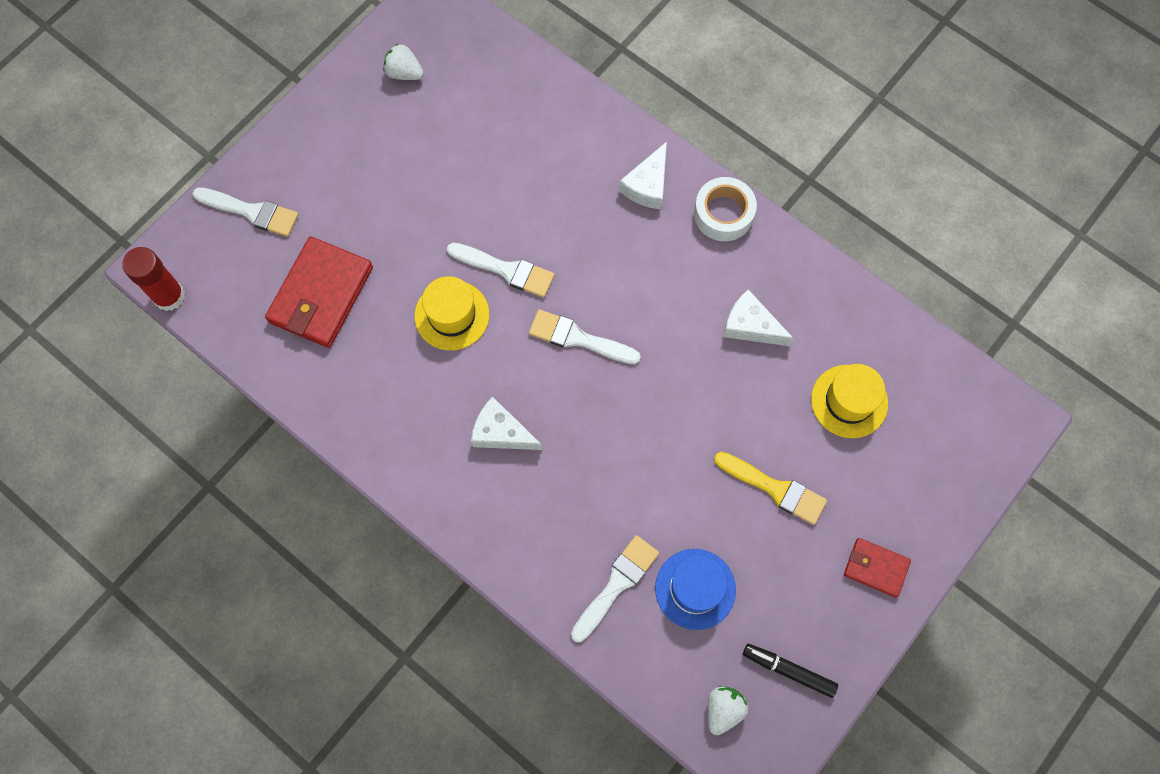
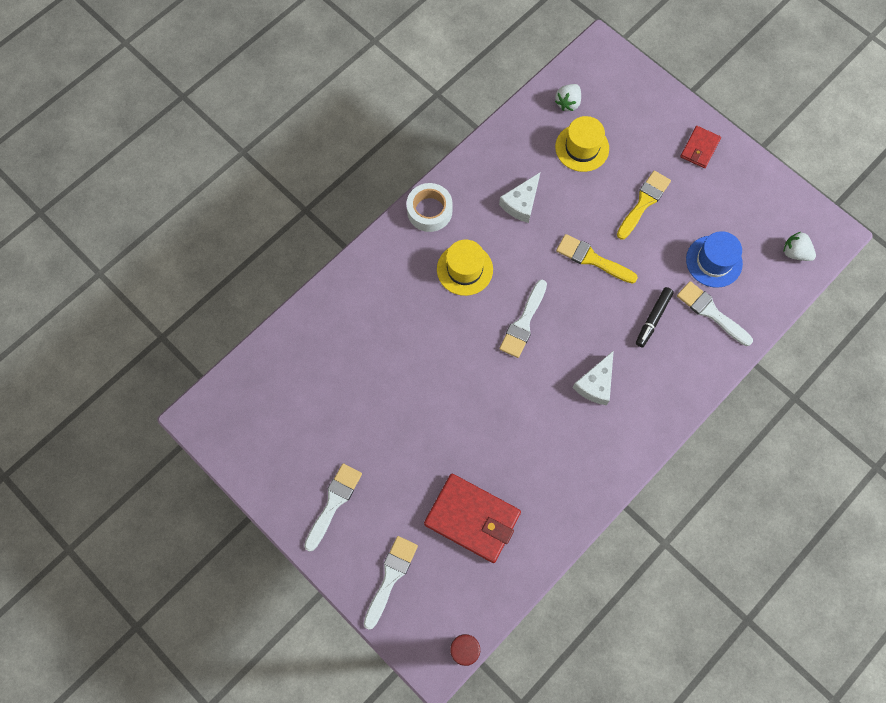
camera: 85 degrees left, 0 degrees up
(404, 73) = (272, 443): white strawberry -> white strawberry (568, 103)
(452, 315) = (498, 415): yellow hat -> yellow hat (464, 269)
(506, 270) = (462, 371): white brush -> white brush (333, 503)
(647, 185) = (399, 261): white cheese -> none
(679, 421) = (592, 259): none -> yellow brush
(788, 670) = (768, 210): black marker -> black marker (653, 319)

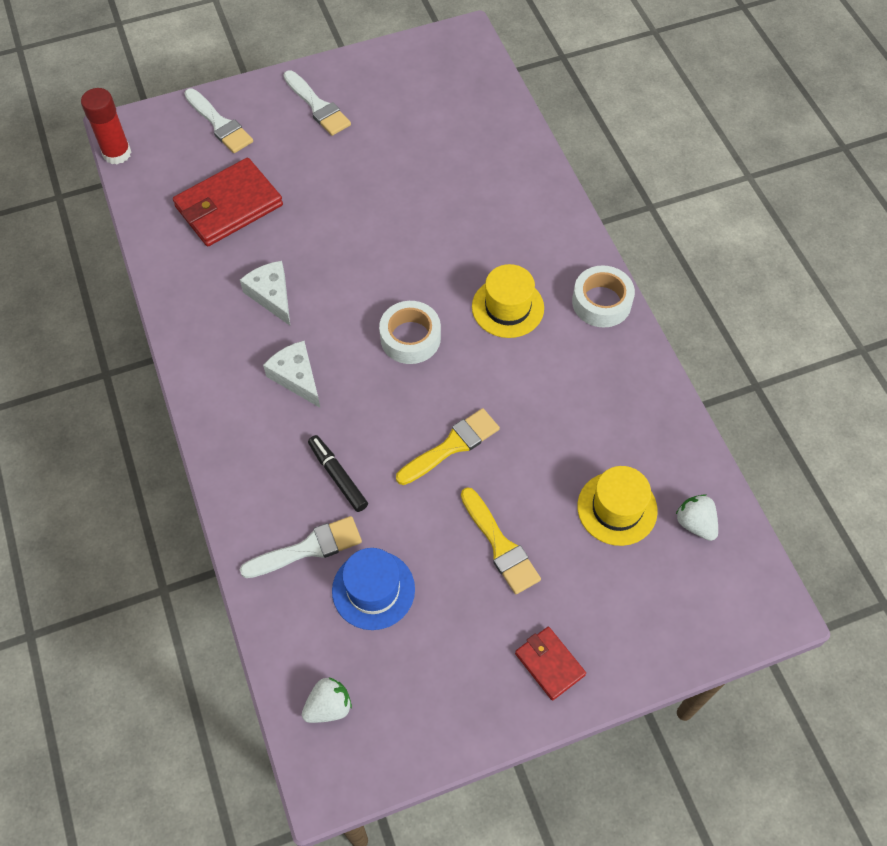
camera: 115 degrees right, 10 degrees down
(521, 203) = (567, 401): white cheese -> white cheese (272, 295)
(523, 322) = (410, 338): white brush -> white tape

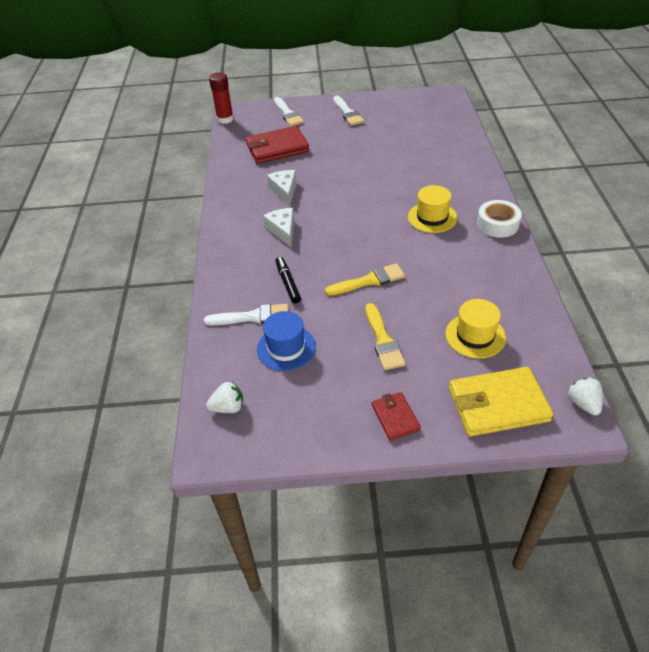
camera: 20 degrees right, 15 degrees down
(410, 338) = (362, 222): white tape -> none
(669, 610) = (498, 404): none -> yellow wallet
(695, 523) = (533, 356): white strawberry -> white strawberry (583, 403)

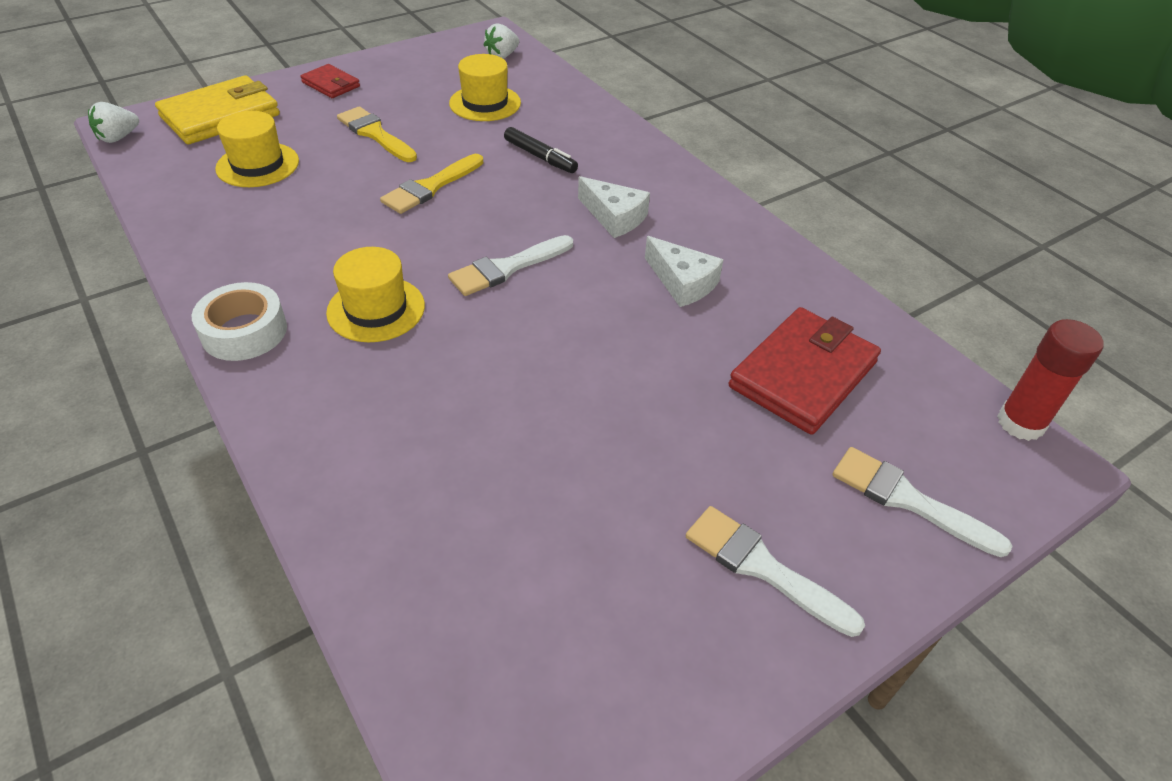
camera: 145 degrees right, 0 degrees up
(253, 317) = (549, 117): white brush -> white brush (507, 268)
(286, 348) = (485, 103): blue hat -> yellow hat
(583, 403) = (118, 137): white strawberry -> white strawberry turned 90 degrees clockwise

